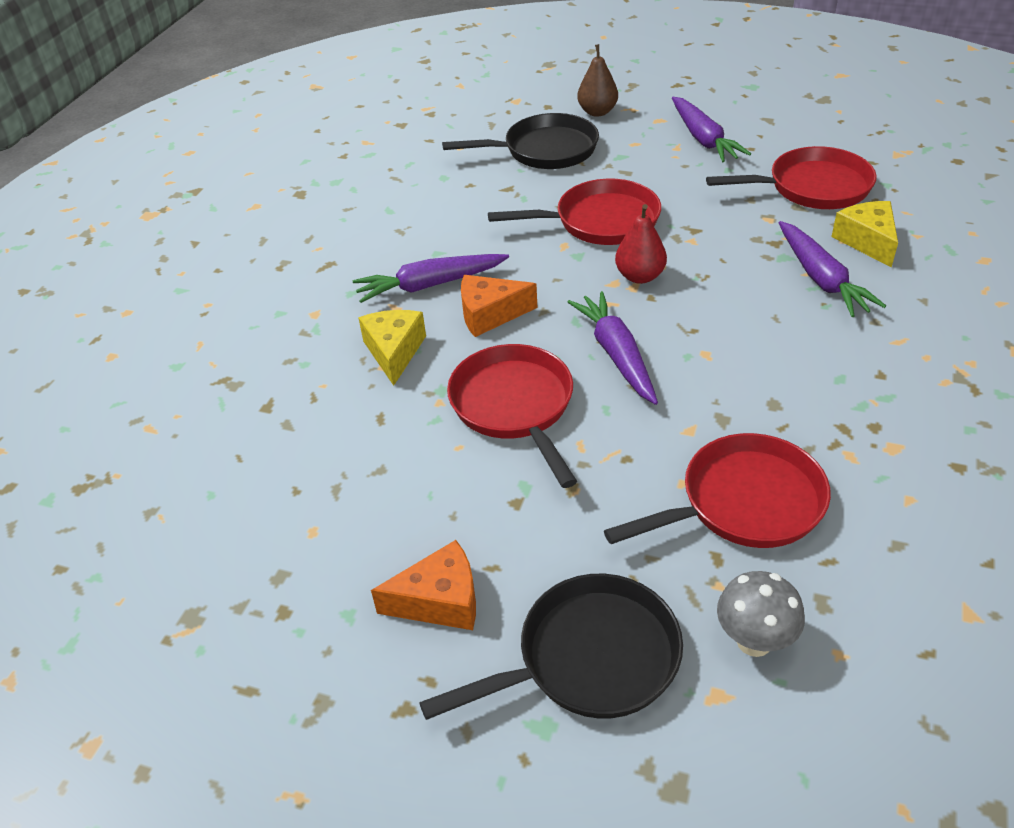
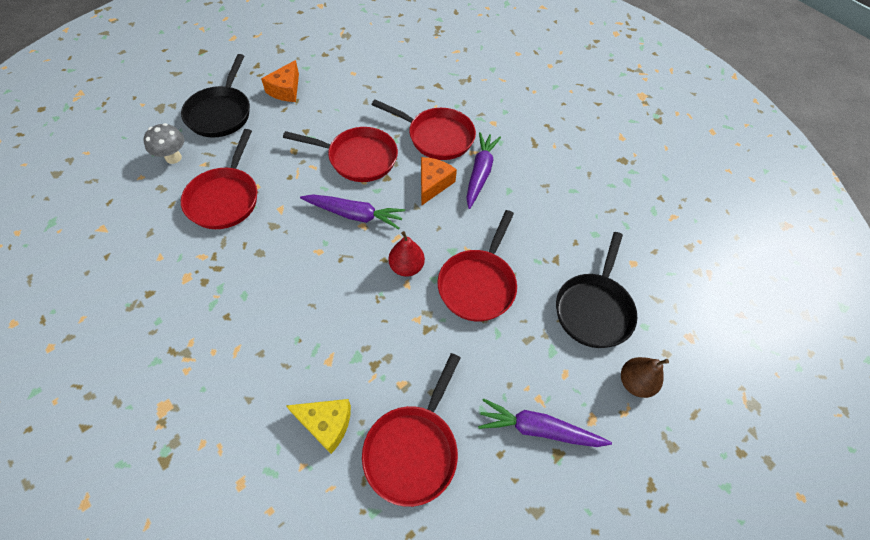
camera: 115 degrees right, 15 degrees up
(394, 352) = (437, 137): yellow cheese -> red pan
(821, 279) = (319, 359): purple carrot -> none

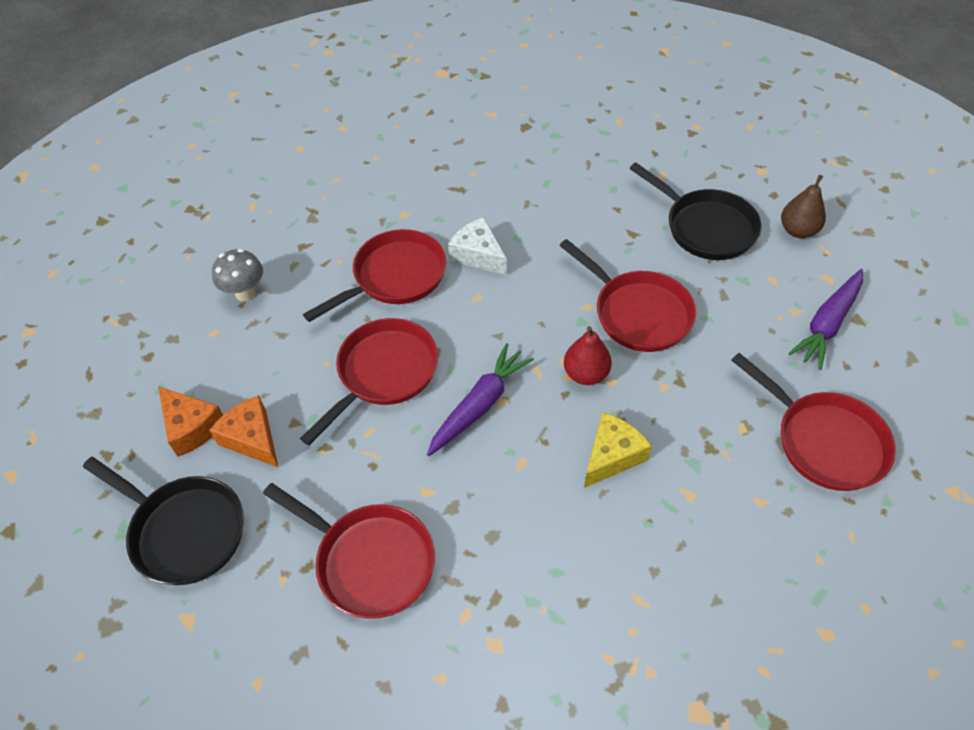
camera: 60 degrees left, 5 degrees down
(173, 158) = (243, 623): grey mushroom -> grey mushroom (245, 293)
(326, 424) = (772, 520): yellow cheese -> yellow cheese (612, 456)
(433, 184) = (471, 306): orange cheese -> orange cheese (252, 438)
(480, 173) = (478, 255): purple carrot -> white cheese

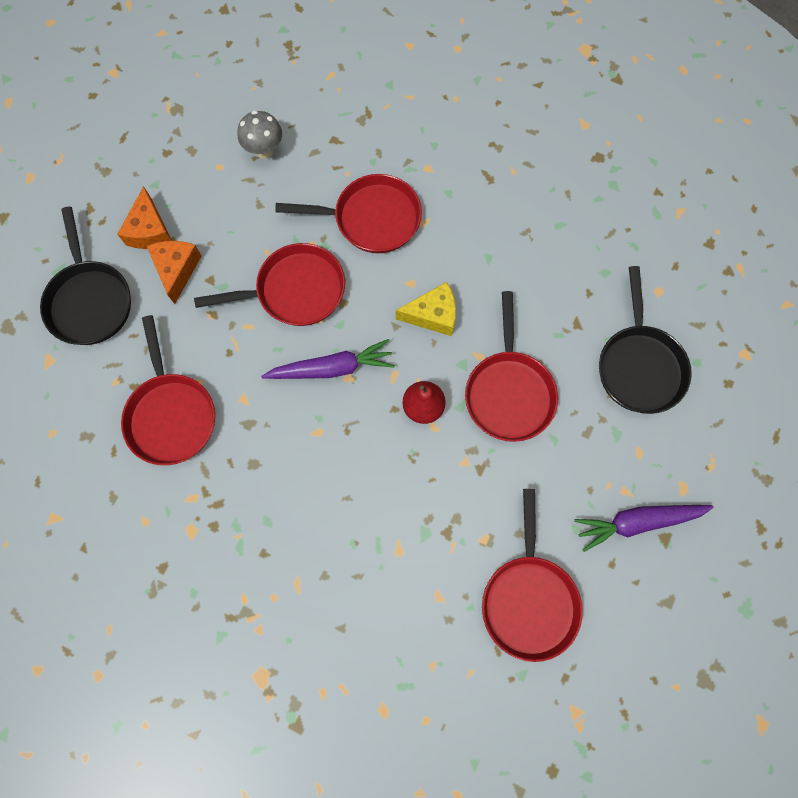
camera: 40 degrees right, 20 degrees up
(478, 255) = (446, 248): white cheese -> none
(612, 456) = (378, 479): yellow cheese -> yellow cheese (433, 315)
(798, 230) = (709, 430): brown pear -> none

